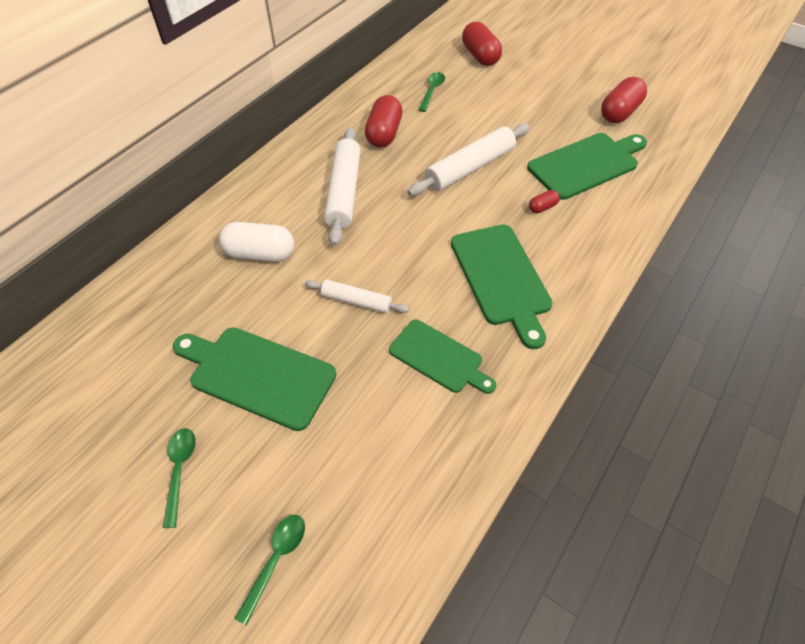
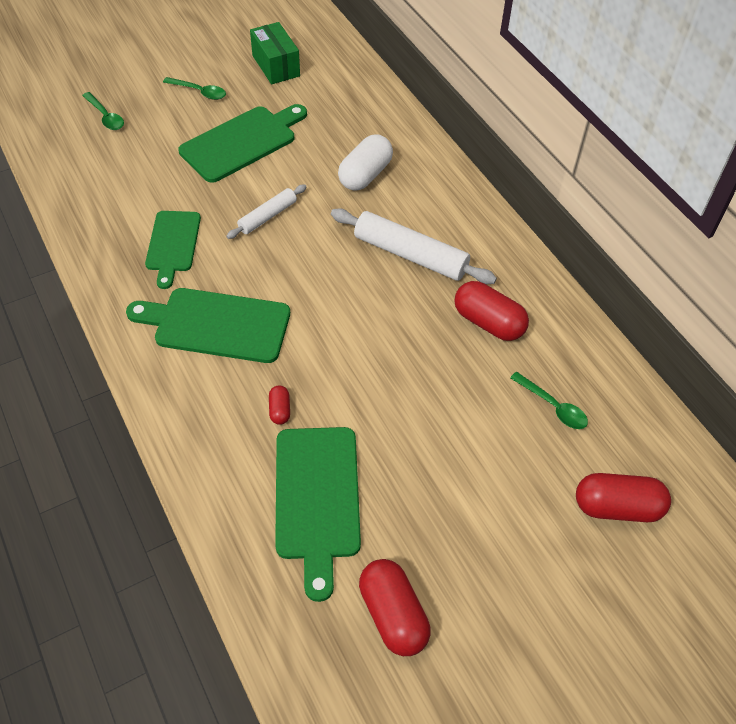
camera: 115 degrees right, 0 degrees up
(96, 410) = (276, 66): none -> green box
(439, 358) = (173, 244): green cutting board -> green cutting board turned 60 degrees counterclockwise
(470, 168) = (383, 375): white rolling pin -> none

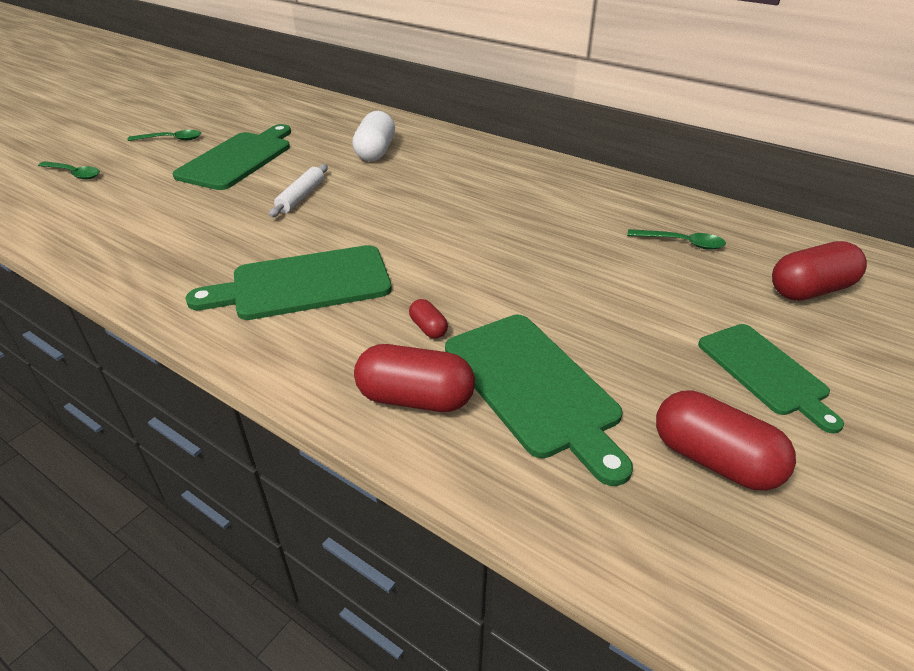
camera: 25 degrees left, 15 degrees down
(173, 244) = (209, 240): green cutting board -> green cutting board (765, 372)
(276, 66) = (239, 111): green box -> none
(410, 255) = (461, 187): white rolling pin -> none
(488, 322) = (570, 208): red capsule -> red capsule (415, 398)

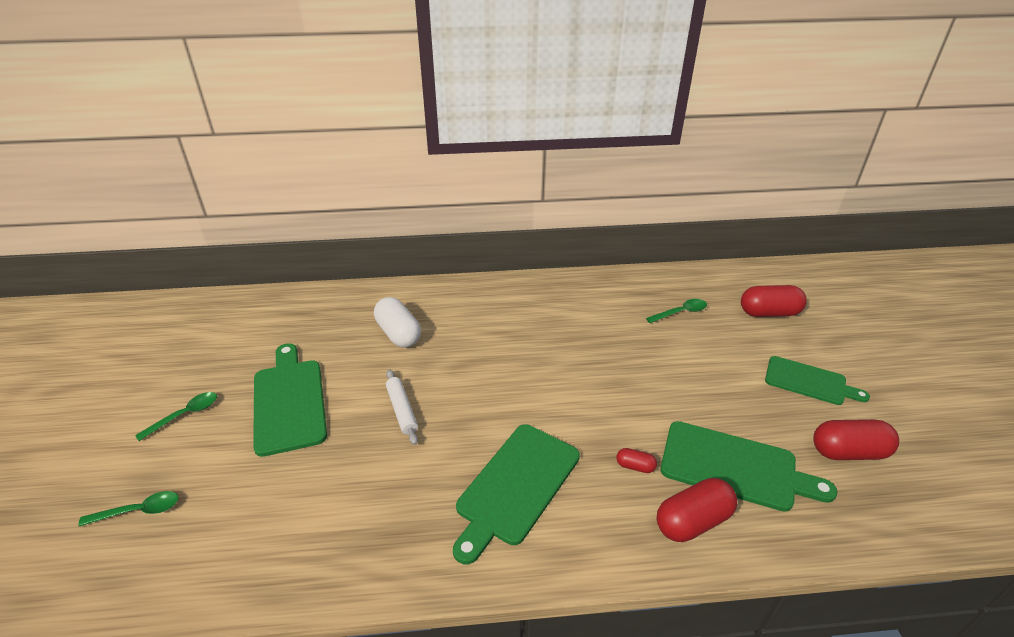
camera: 40 degrees left, 0 degrees up
(810, 290) = (769, 313): red capsule -> red capsule turned 60 degrees clockwise

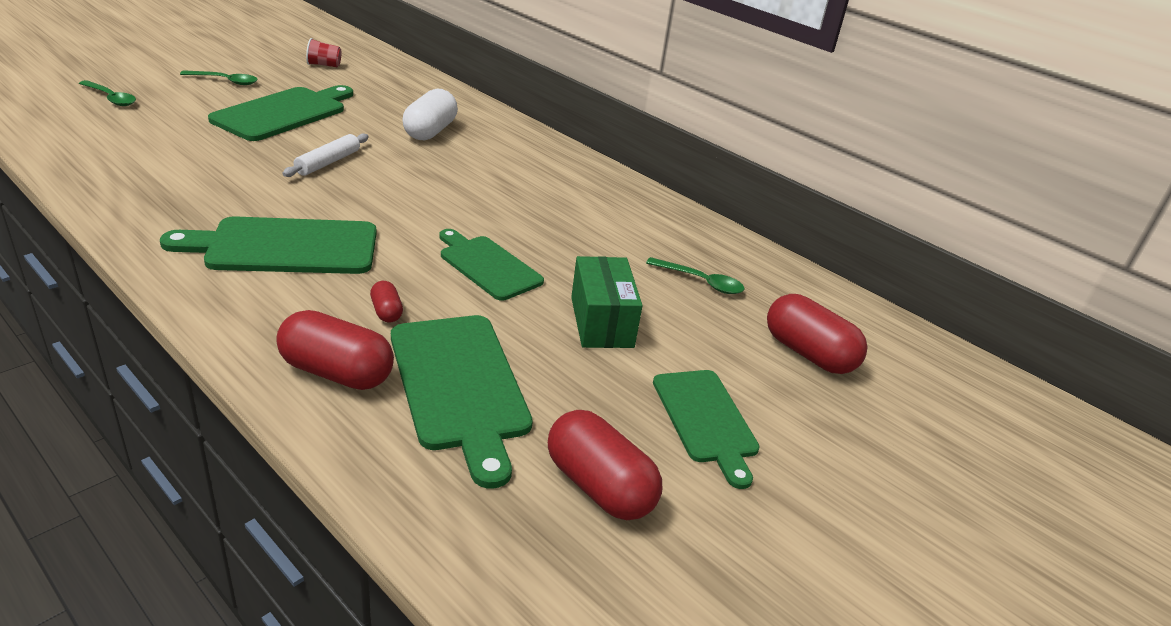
camera: 45 degrees right, 5 degrees down
(218, 340) = (324, 65): none -> red cup
(608, 392) = (488, 266): none -> green cutting board
(699, 374) = (601, 322): none -> green box

